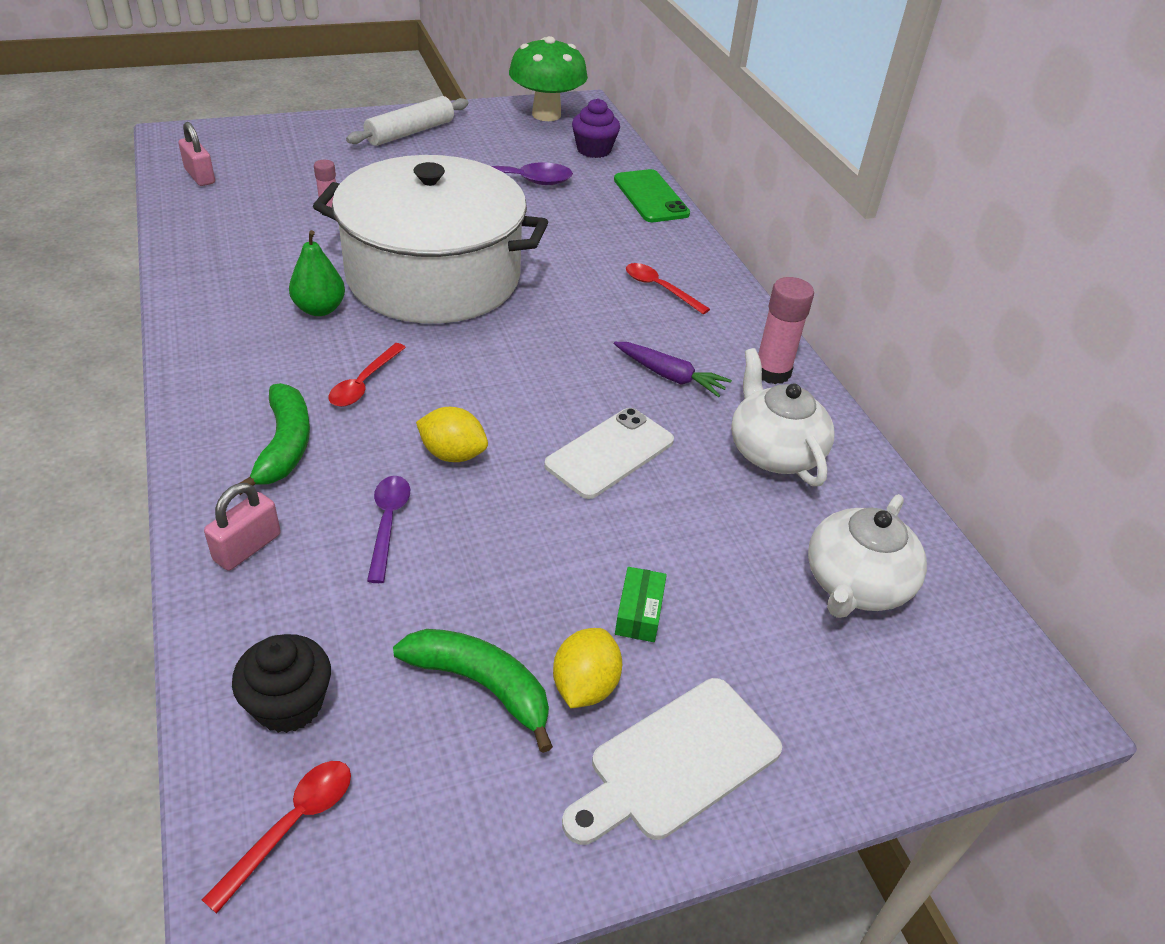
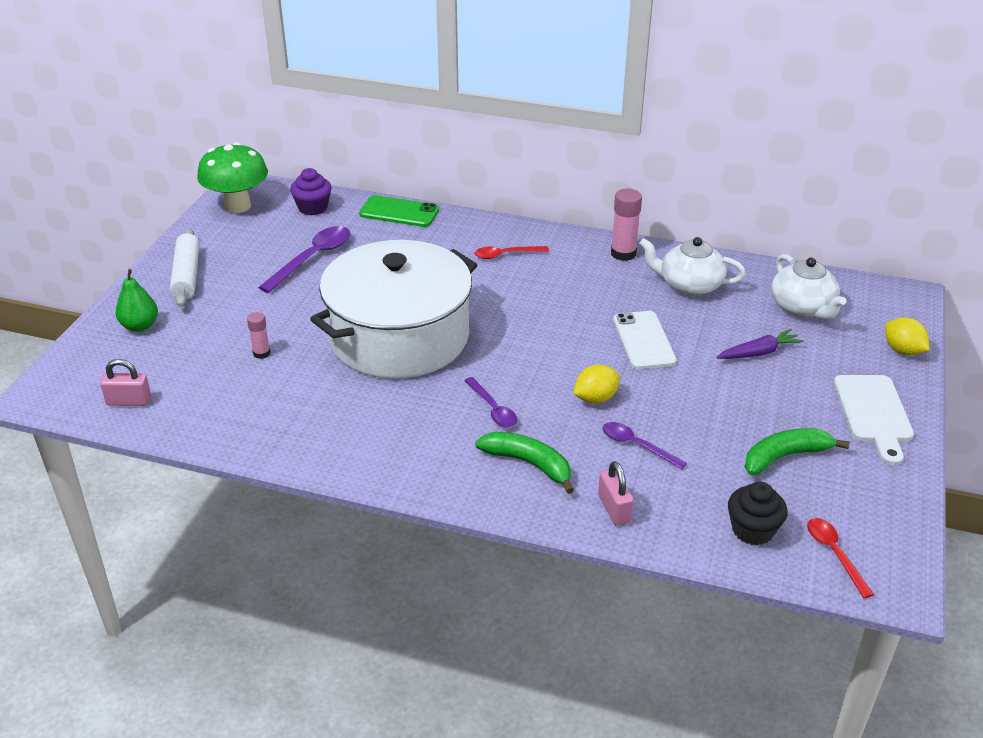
camera: 50 degrees left, 5 degrees down
(319, 309) = (388, 400): green pear -> green pear (140, 326)
(364, 383) = (493, 409): red spoon -> purple spoon
(585, 686) = (809, 422): yellow lemon -> yellow lemon (902, 350)
(639, 612) = (772, 383): green box -> none
(670, 376) = (594, 290): purple carrot -> purple carrot (759, 353)

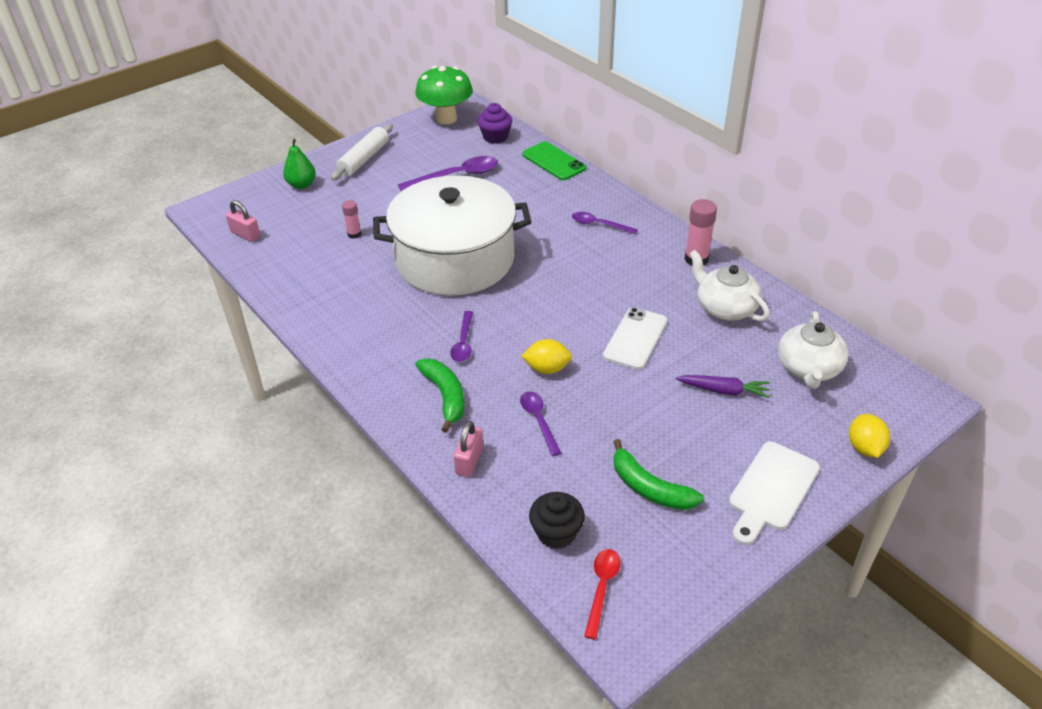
camera: 35 degrees right, 5 degrees up
(506, 255) = (599, 225): red spoon -> purple spoon
(785, 456) = (649, 488): green banana -> green banana turned 150 degrees counterclockwise

